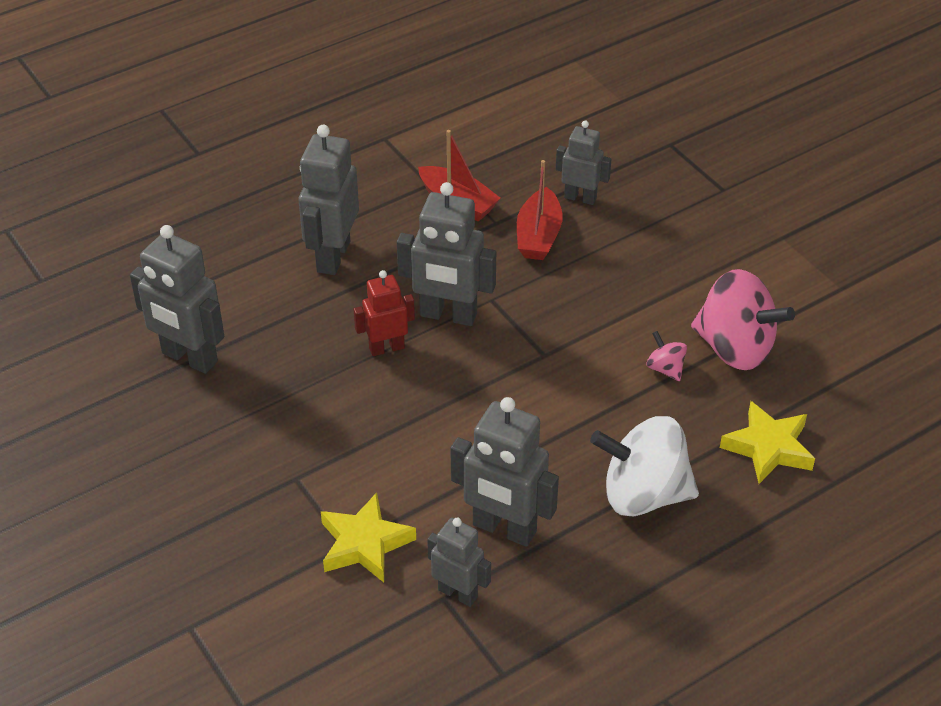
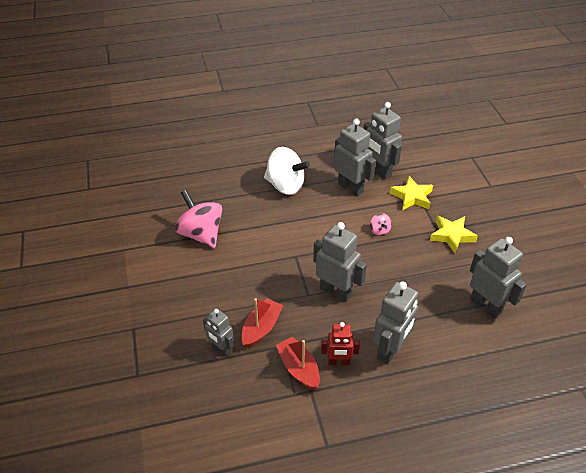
camera: 160 degrees left, 0 degrees up
(386, 348) = (375, 282): red robot -> red robot (338, 362)
(458, 593) = (379, 171): grey robot -> grey robot, size x1.64
(665, 368) = (241, 233): pink spinning top -> pink spinning top (379, 230)
(768, 448) = (220, 189): yellow star -> yellow star (452, 235)

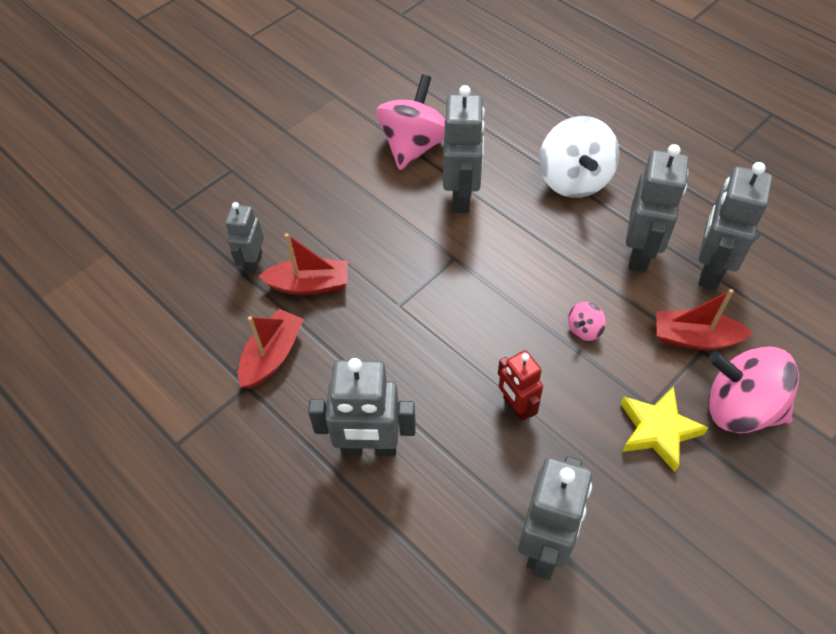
camera: 60 degrees right, 10 degrees up
(336, 291) = (426, 333): grey robot -> grey robot (462, 196)
(338, 362) = (310, 394): red robot -> red robot (516, 407)
(412, 197) = (695, 338): yellow star -> red boat
(457, 203) = (740, 408): none -> pink spinning top

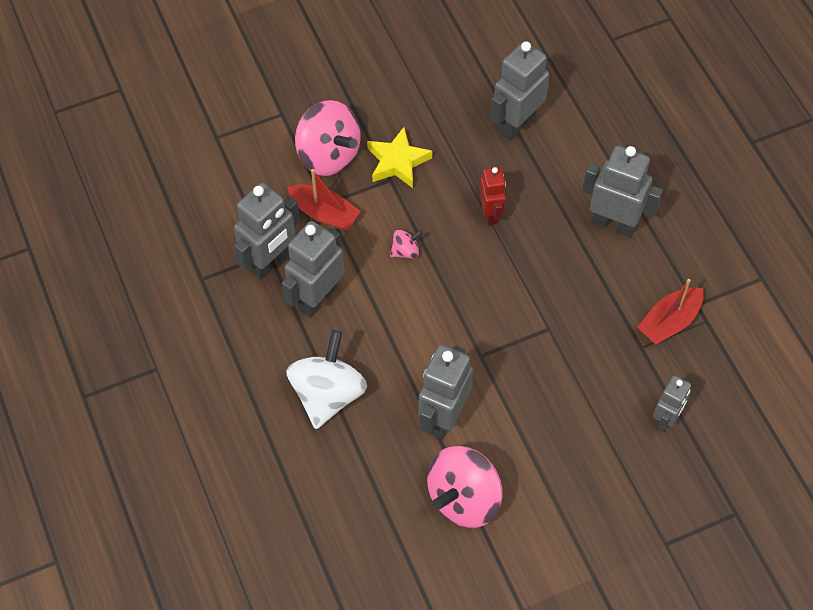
camera: 160 degrees left, 5 degrees up
(309, 285) = (620, 376): red boat -> none

